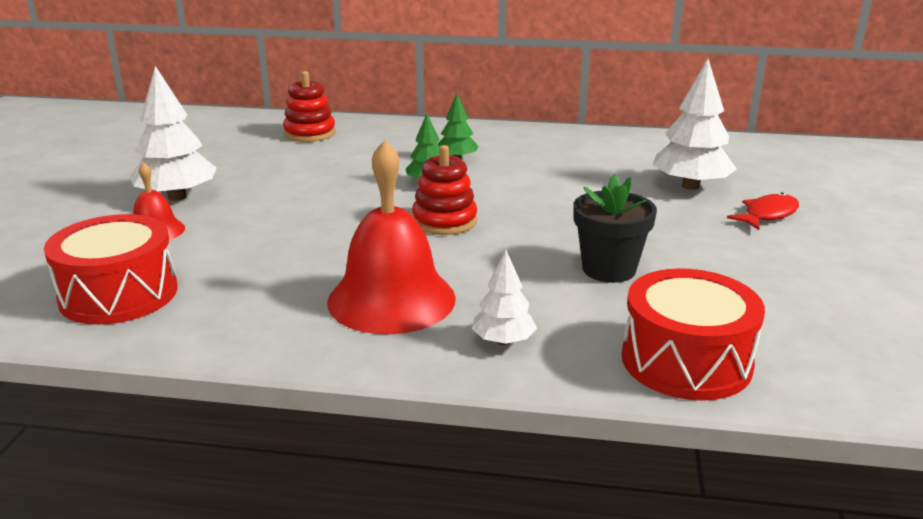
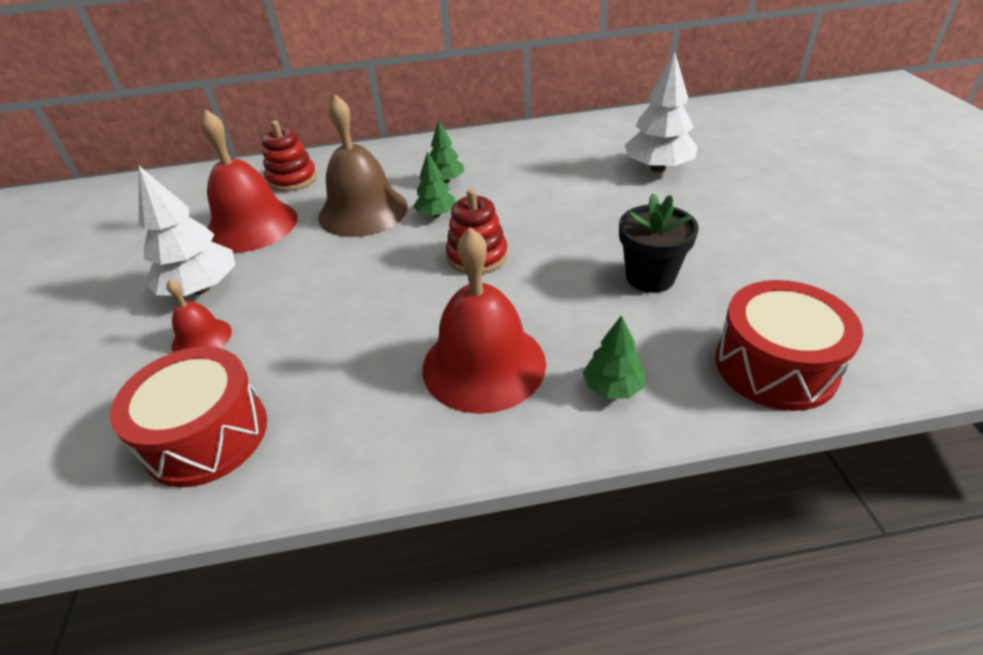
camera: 15 degrees left, 15 degrees up
(250, 161) = (251, 226): none -> red bell
(359, 168) = (363, 211): none -> brown bell
(503, 341) = (613, 387): white tree -> green tree
(767, 215) = (735, 185): red fish -> none

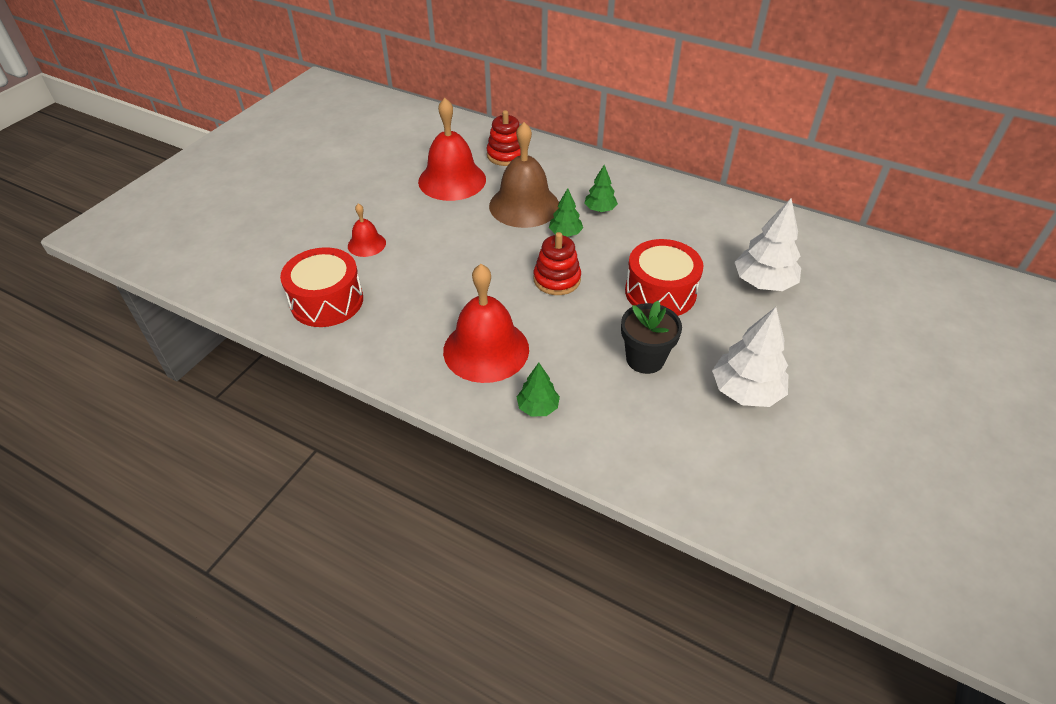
camera: 35 degrees right, 5 degrees up
(201, 288) = (391, 211): white tree -> white tree (746, 391)
(775, 365) = (645, 459): red drum -> red drum (660, 292)

